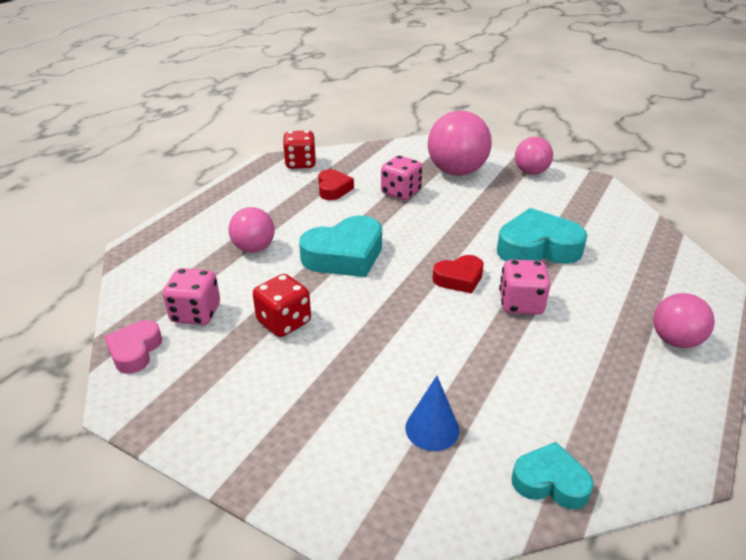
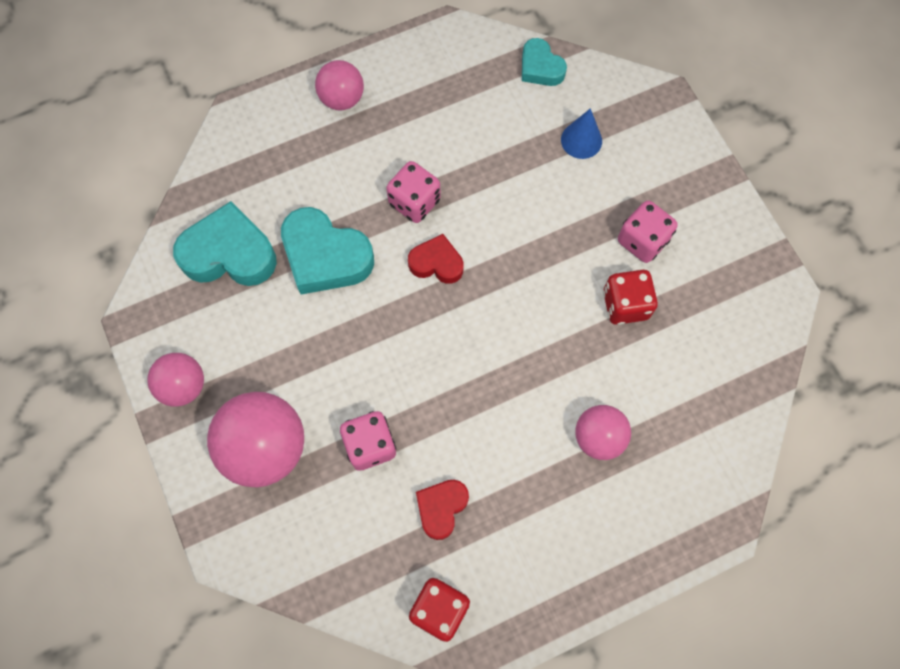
camera: 145 degrees left, 35 degrees up
(135, 351) = (763, 346): pink heart -> none
(196, 313) = (697, 365): pink dice -> pink dice (642, 241)
(345, 255) = (515, 365): turquoise heart -> turquoise heart (229, 253)

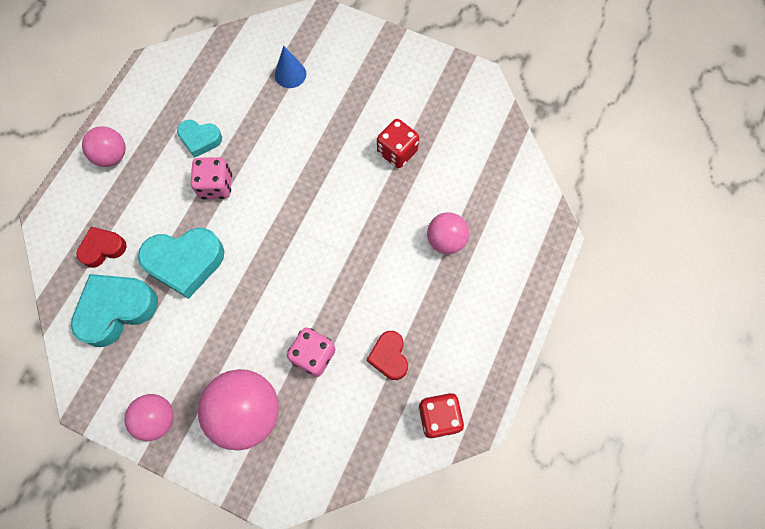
camera: 40 degrees left, 0 degrees up
(436, 263) = (262, 212): red heart -> red heart (103, 248)
(540, 68) = (228, 48): turquoise heart -> turquoise heart (200, 139)
(642, 241) = (376, 107): pink dice -> none

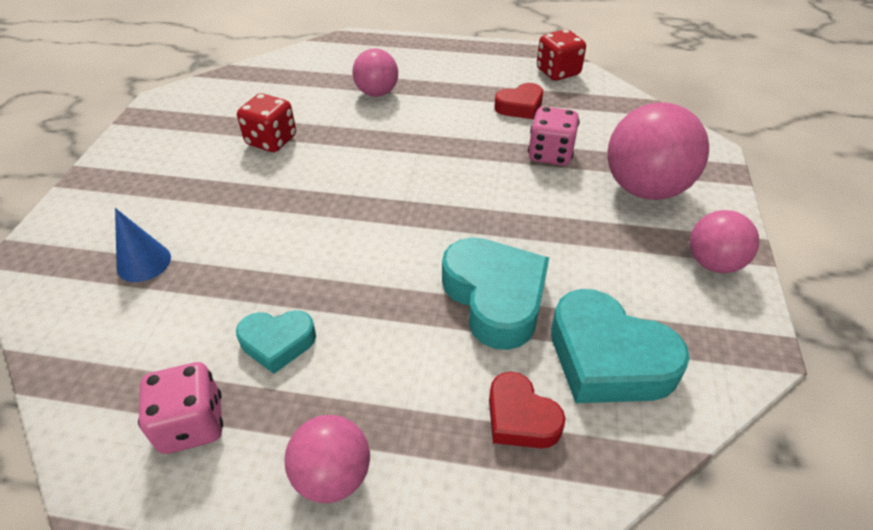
camera: 105 degrees left, 25 degrees down
(200, 139) = (277, 343): turquoise heart -> turquoise heart turned 90 degrees clockwise
(216, 186) = (359, 298): pink dice -> pink dice (192, 424)

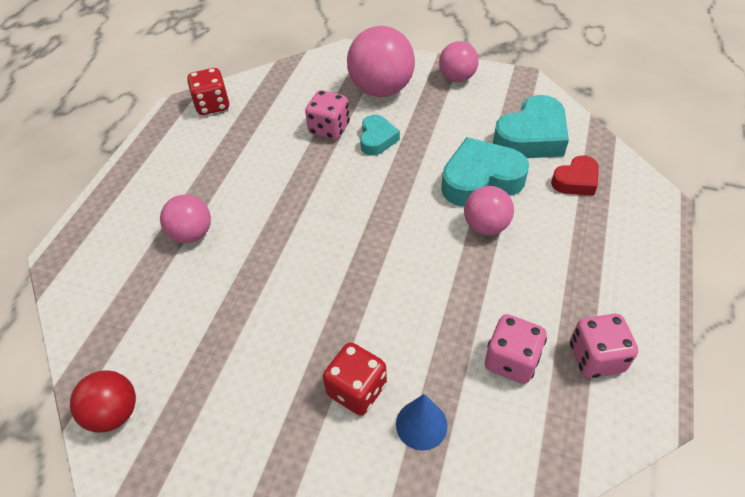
camera: 80 degrees left, 5 degrees up
(200, 93) = (114, 413): none -> red ball
(203, 334) = (511, 360): none -> pink dice
(271, 141) = (248, 326): red dice -> red dice (356, 389)
(277, 343) = (520, 307): turquoise heart -> turquoise heart (377, 139)
(333, 476) = (625, 272): pink ball -> pink ball (486, 226)
(520, 106) = (257, 136): red heart -> none

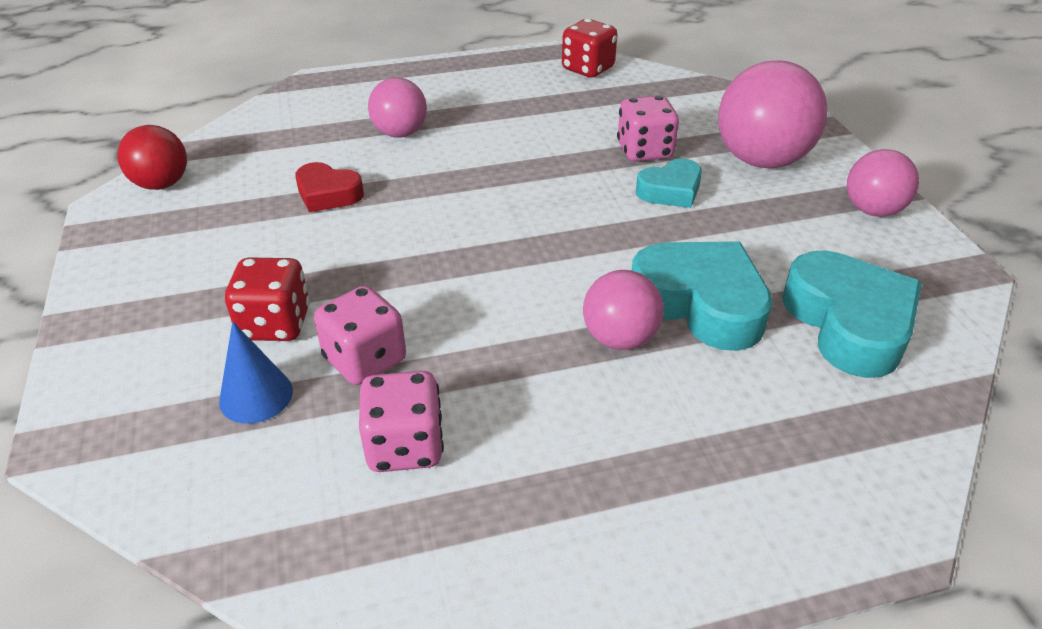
camera: 55 degrees right, 10 degrees down
(531, 137) = (848, 323): turquoise heart -> turquoise heart turned 120 degrees counterclockwise
(575, 181) = (813, 404): red heart -> red heart (328, 194)
(596, 357) = (474, 543): pink dice -> pink dice (365, 360)

